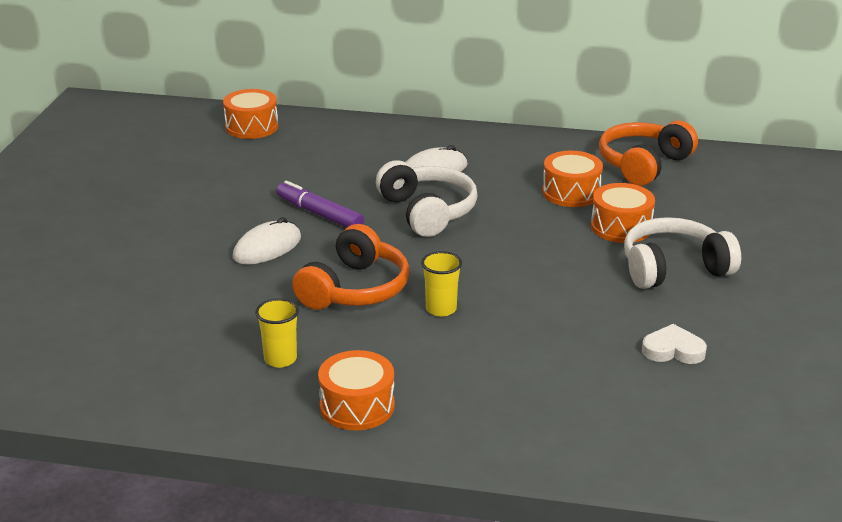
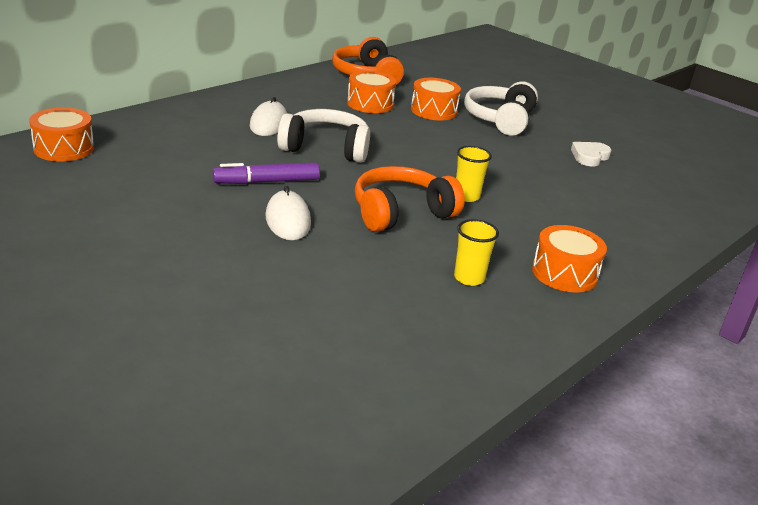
camera: 60 degrees left, 0 degrees up
(355, 289) = (401, 213): orange headphones -> orange headphones turned 90 degrees counterclockwise

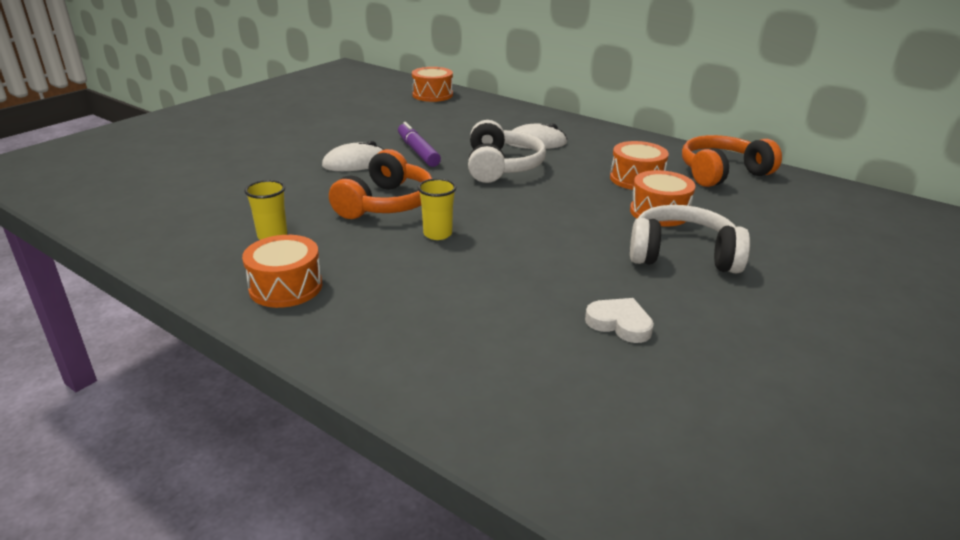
camera: 85 degrees right, 0 degrees up
(401, 213) = (386, 204): orange headphones -> orange headphones turned 60 degrees clockwise

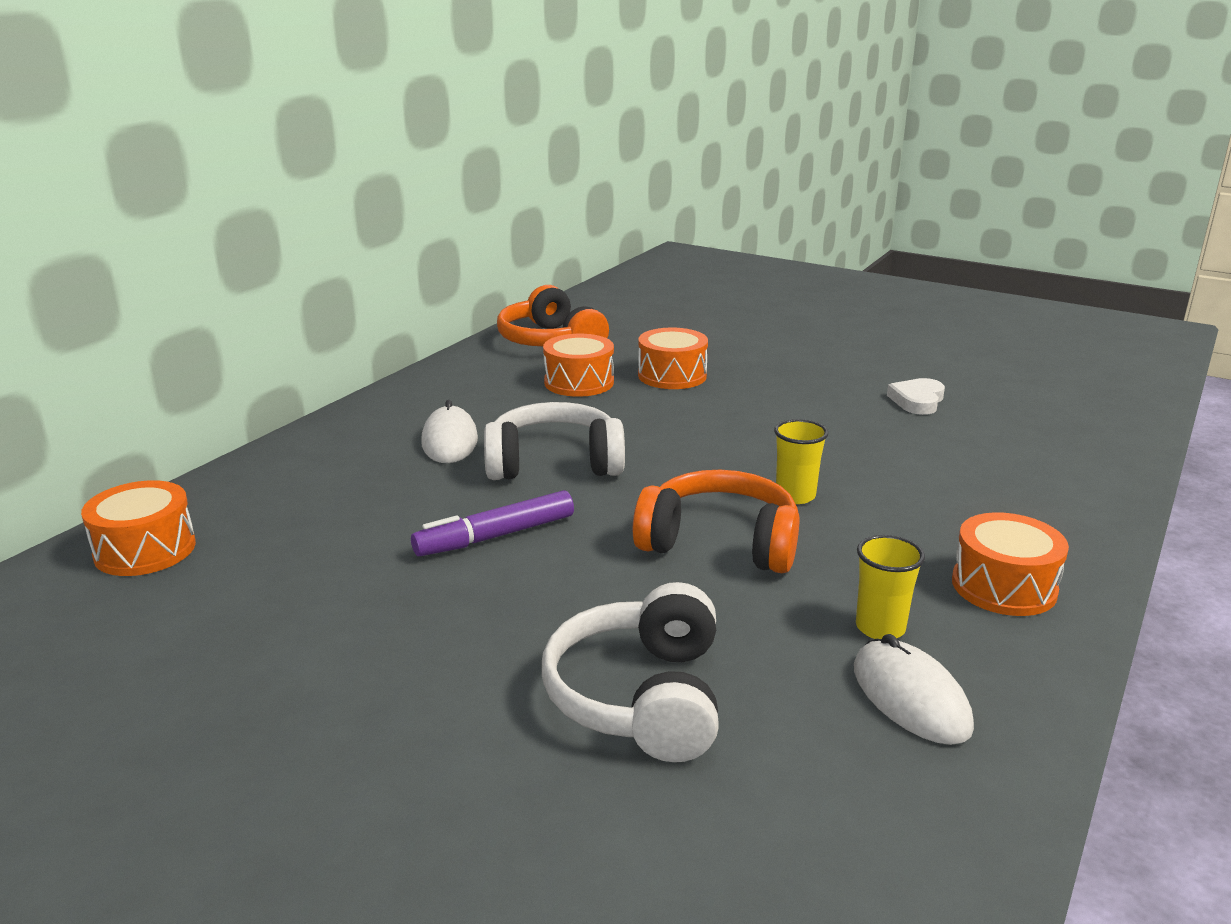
camera: 95 degrees left, 5 degrees down
(355, 163) = (561, 593): white mouse -> white mouse (910, 697)
(682, 255) = (768, 371): white headphones -> white headphones (640, 697)

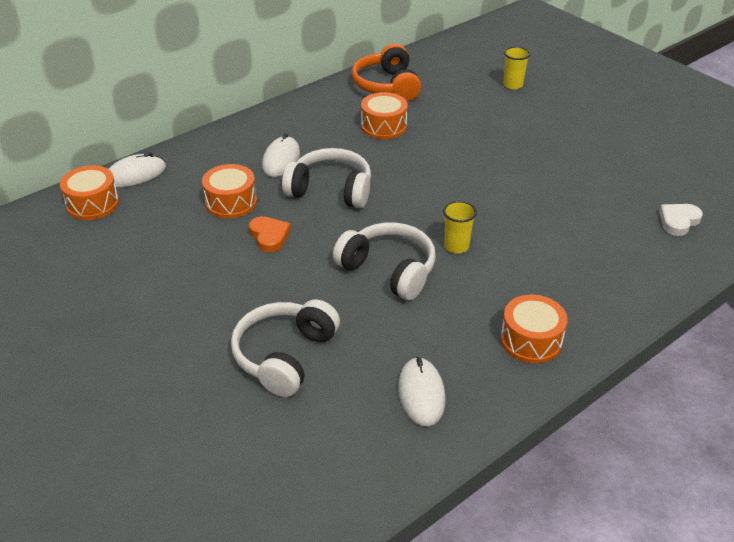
camera: 20 degrees right, 15 degrees up
(207, 497) = (135, 174): none -> white mouse
(495, 536) = (269, 236): purple marker -> orange heart
(672, 375) = (446, 132): orange drum -> orange drum (231, 202)
(720, 543) = (389, 270): orange headphones -> white headphones
(880, 628) = (438, 348): yellow cup -> yellow cup (513, 85)
(917, 401) = (594, 187): white heart -> white heart (678, 221)

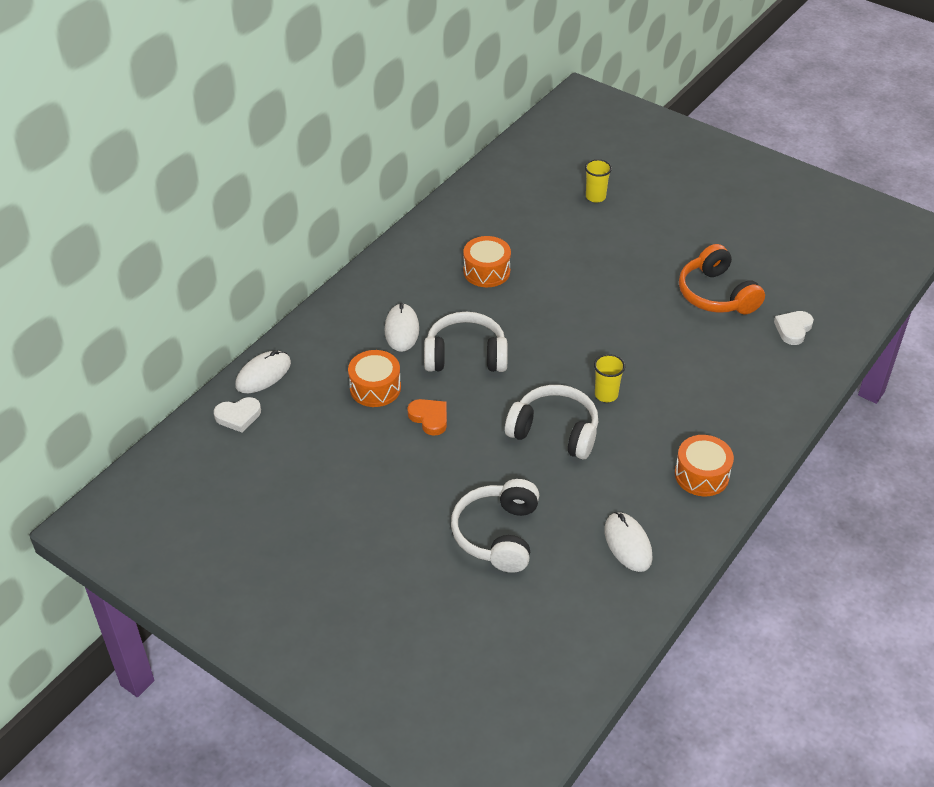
camera: 15 degrees left, 5 degrees up
(92, 204) = (238, 416): orange drum -> white heart
(387, 86) = (470, 220): orange headphones -> orange headphones (716, 295)

